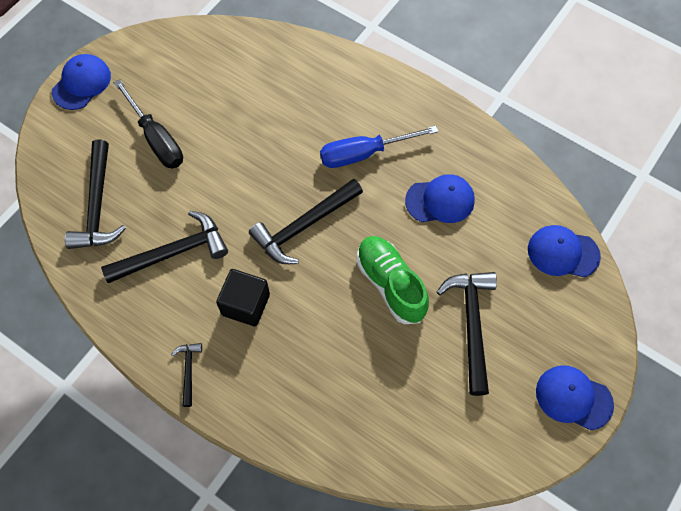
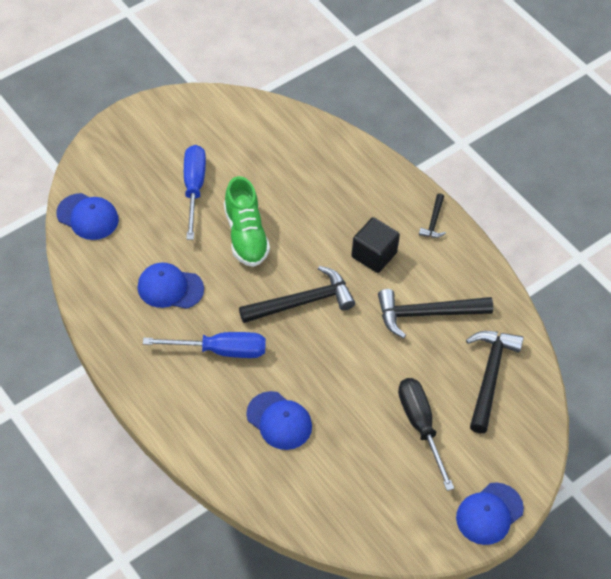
camera: 165 degrees left, 10 degrees down
(471, 325) = (193, 188): black hammer -> blue screwdriver
(573, 398) = (142, 122): blue cap -> blue cap (279, 421)

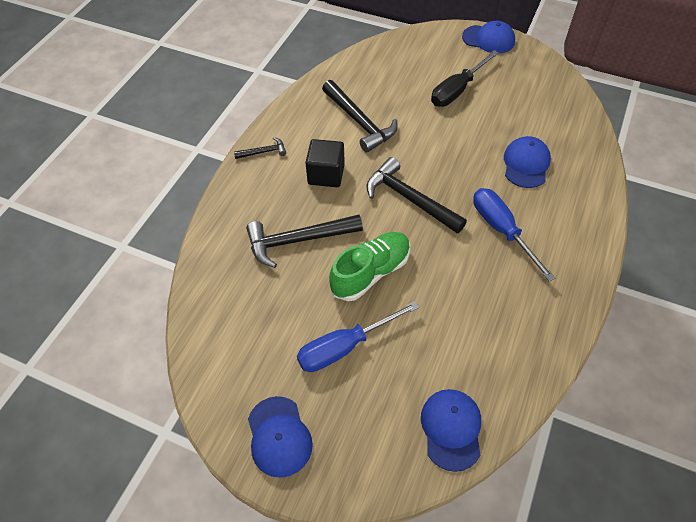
camera: 115 degrees left, 0 degrees up
(170, 288) = (473, 301): blue cap -> blue cap (279, 436)
(489, 376) = (386, 72): black hammer -> black hammer (298, 241)

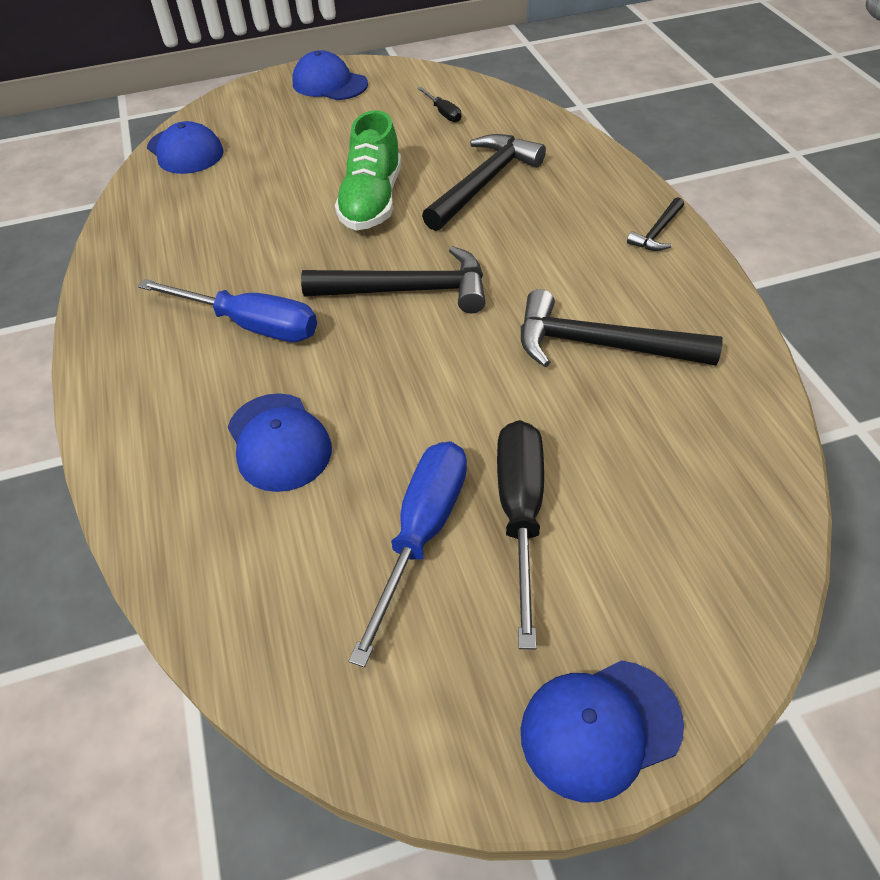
camera: 140 degrees right, 5 degrees down
(246, 324) = (443, 113): none -> black screwdriver
(326, 174) = (546, 255): black cube -> none
(345, 347) = (334, 145): blue screwdriver -> blue screwdriver (421, 534)

